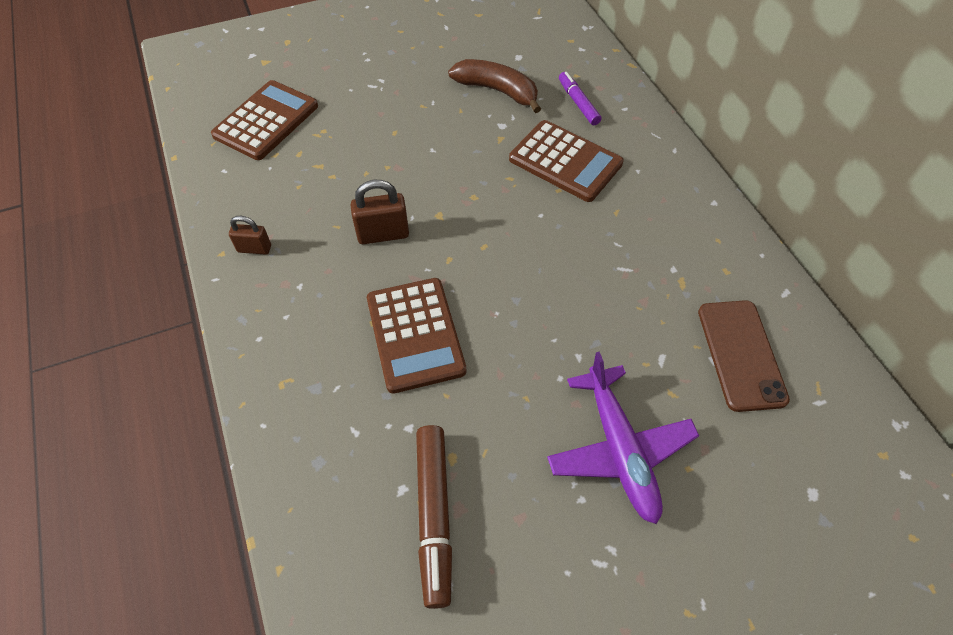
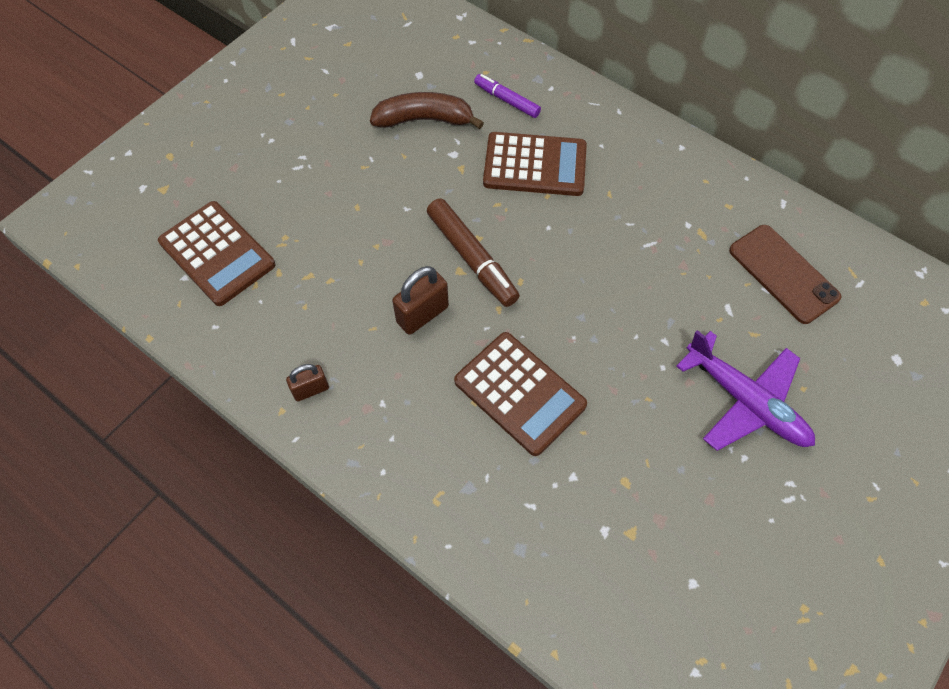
camera: 30 degrees left, 5 degrees up
(266, 121) = (217, 253): brown calculator -> brown calculator turned 135 degrees clockwise
(434, 515) = (645, 536): brown marker -> brown marker (472, 258)

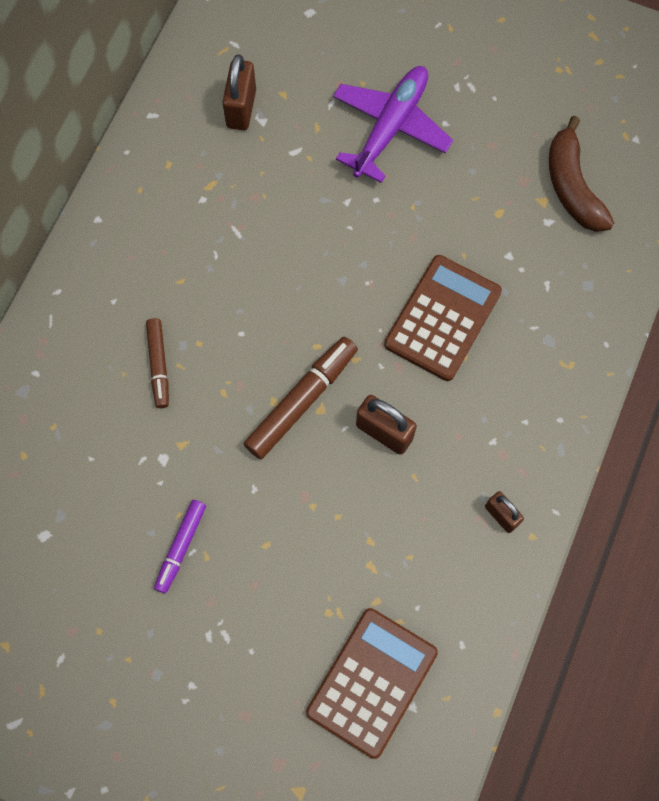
camera: 105 degrees left, 10 degrees up
(424, 119) = (118, 507): brown banana -> brown banana (572, 186)
(507, 100) = (66, 419): purple marker -> purple marker (181, 547)
(535, 165) = (159, 365): brown calculator -> brown marker
(783, 274) = (241, 108): brown phone -> brown padlock

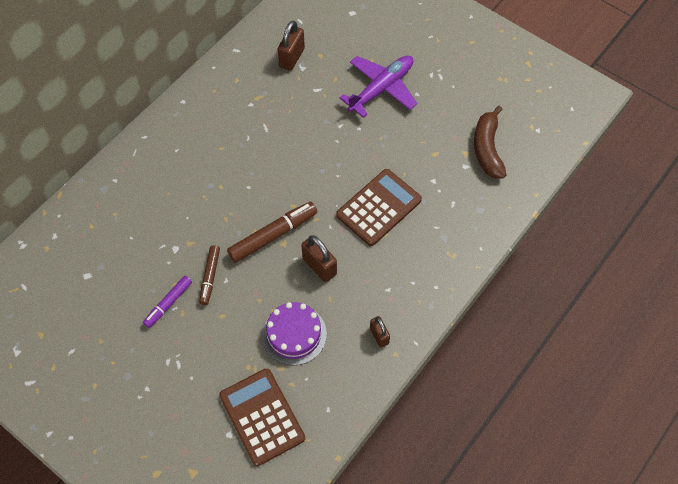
camera: 15 degrees right, 10 degrees down
(159, 365) = (191, 193): brown marker -> brown marker (210, 277)
(371, 682) = (262, 417): brown calculator -> brown calculator turned 75 degrees counterclockwise
(379, 545) = (294, 334): none -> purple cake

